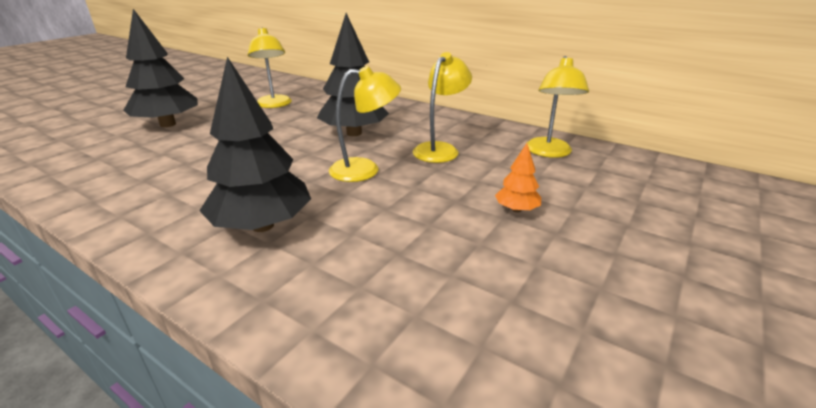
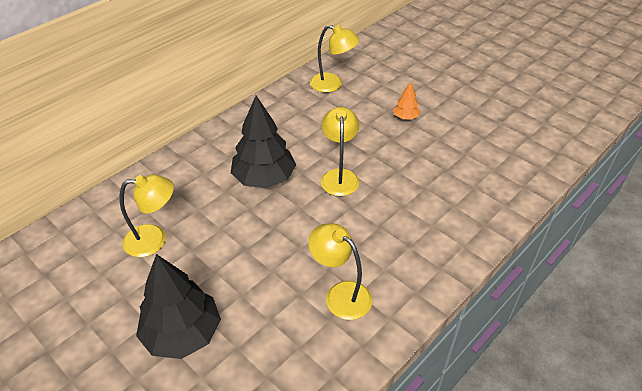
camera: 80 degrees left, 15 degrees up
(262, 225) = (412, 230): black tree -> none
(440, 149) = (313, 133): yellow lamp -> yellow lamp (340, 294)

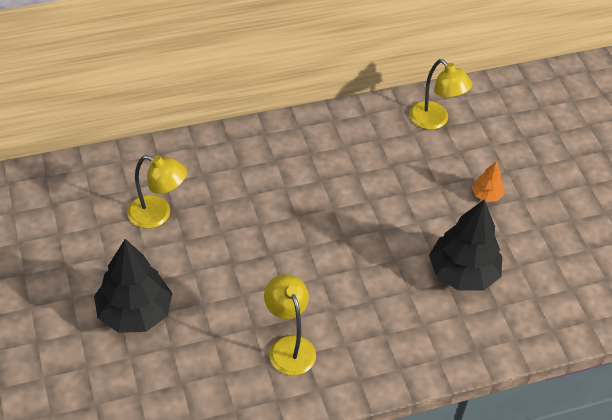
camera: 25 degrees right, 5 degrees up
(264, 178) = (293, 199): black tree -> black tree (462, 273)
(339, 176) = (368, 230): yellow lamp -> none

